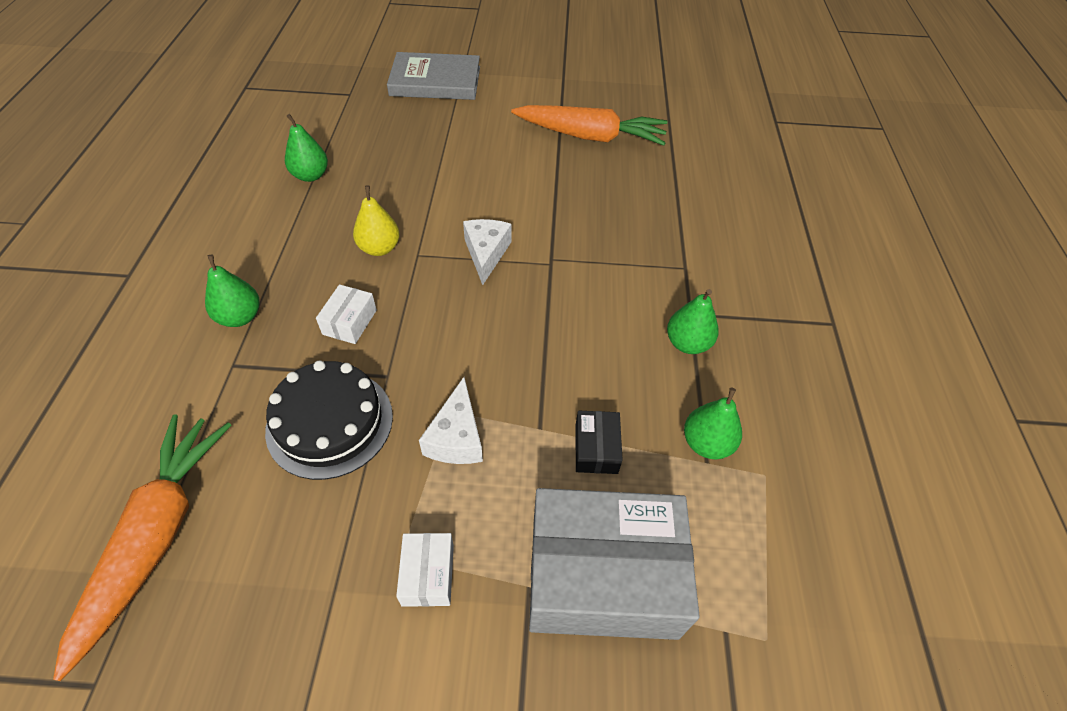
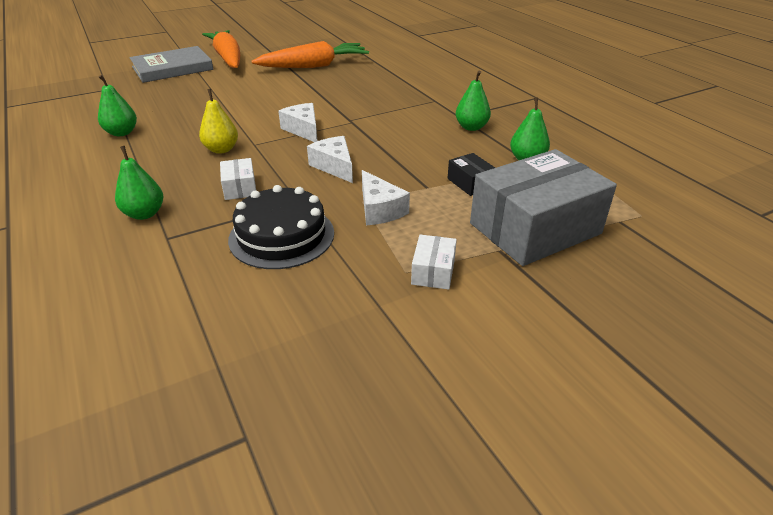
camera: 30 degrees left, 15 degrees down
(156, 537) = (207, 342): orange carrot -> orange carrot (228, 58)
(428, 574) = (433, 271): white box -> white box turned 45 degrees clockwise
(468, 336) = (334, 166): none -> white cheese

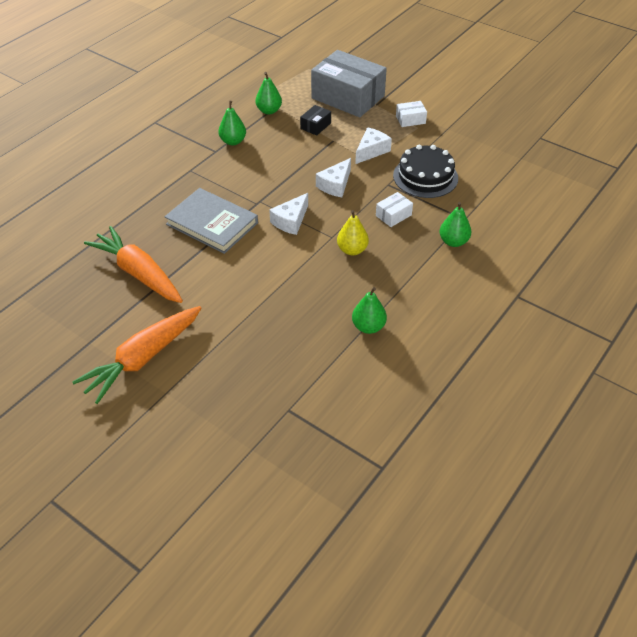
camera: 115 degrees left, 10 degrees up
(172, 68) = (200, 391): grey book -> grey book (212, 223)

